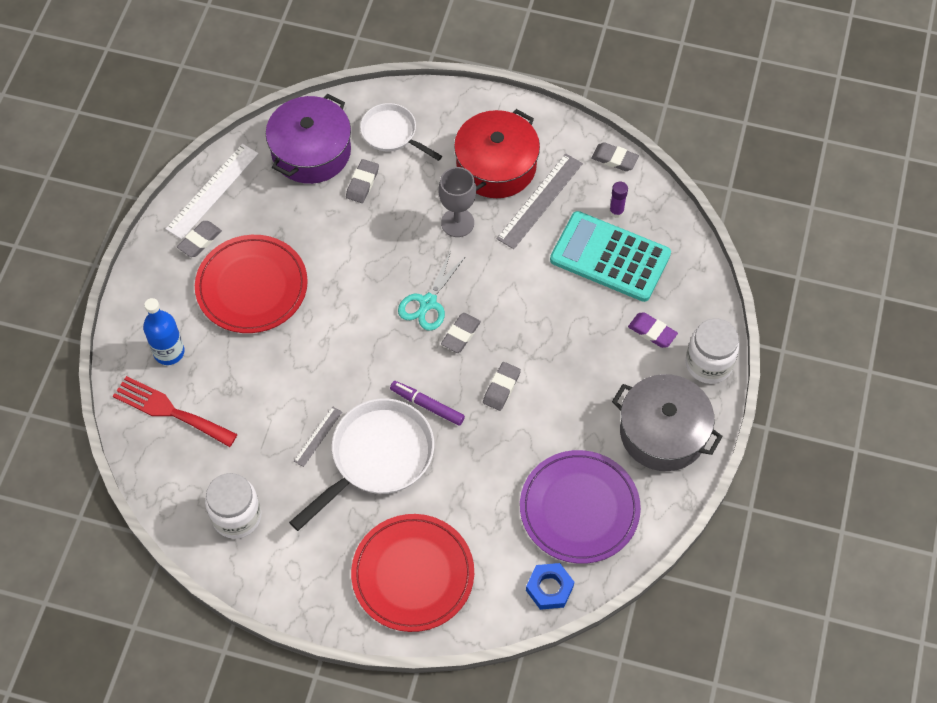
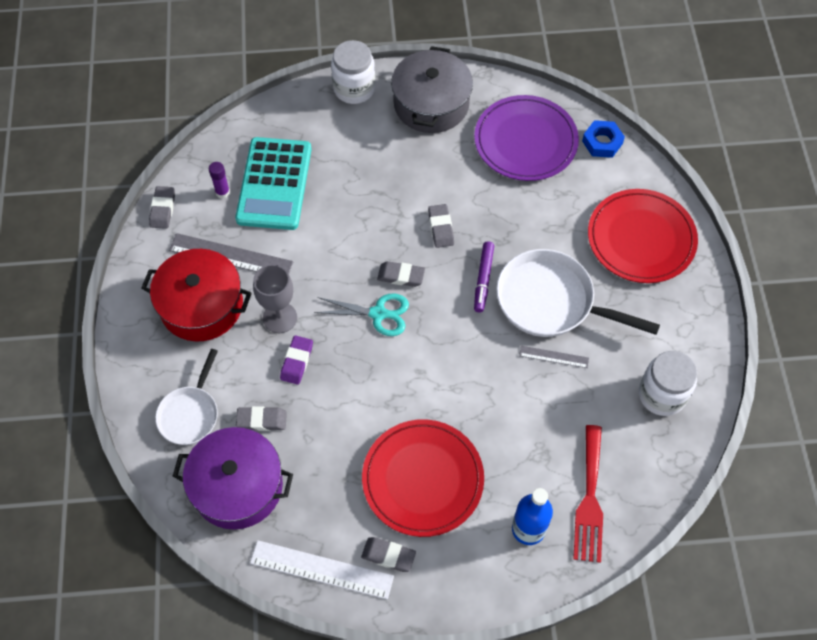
camera: 110 degrees left, 0 degrees up
(501, 388) = (441, 228): grey eraser -> grey eraser turned 75 degrees clockwise
(652, 332) = (339, 134): purple eraser -> purple eraser (297, 361)

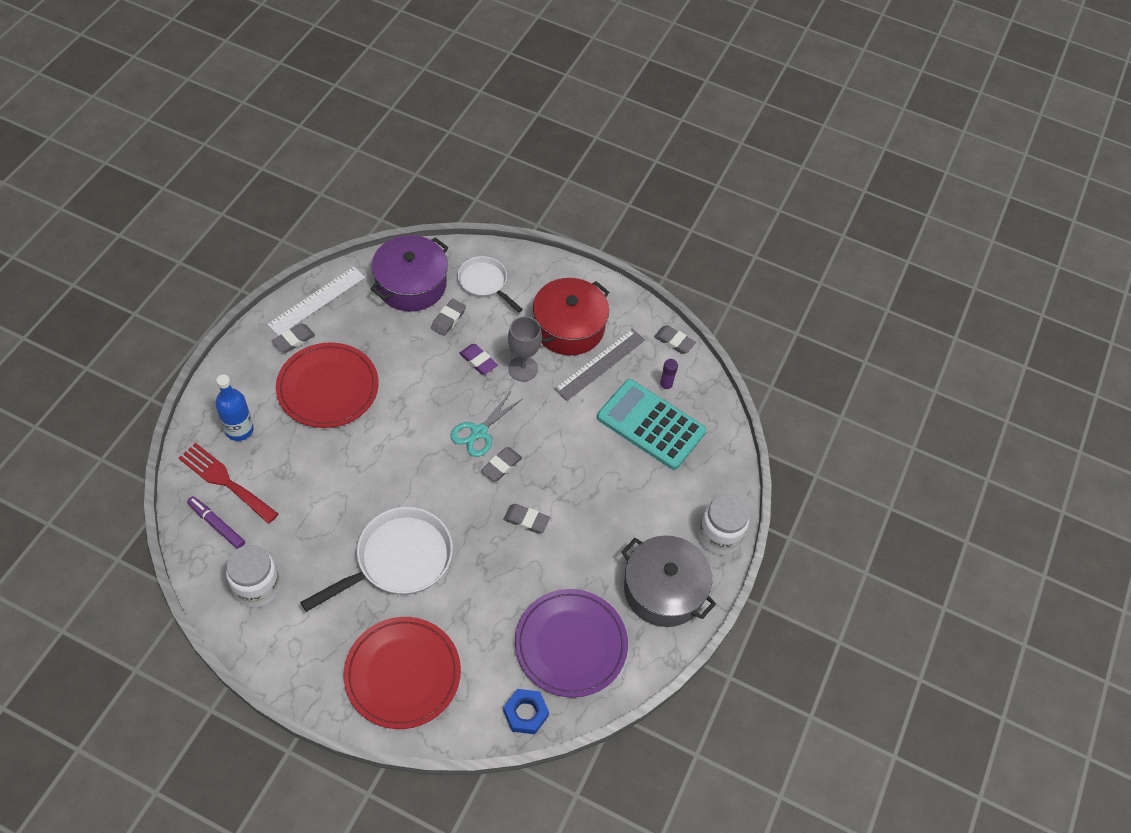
camera: 115 degrees right, 5 degrees down
(483, 279) = (455, 522): purple marker -> purple marker (217, 525)
(554, 357) = (350, 530): grey ruler -> none

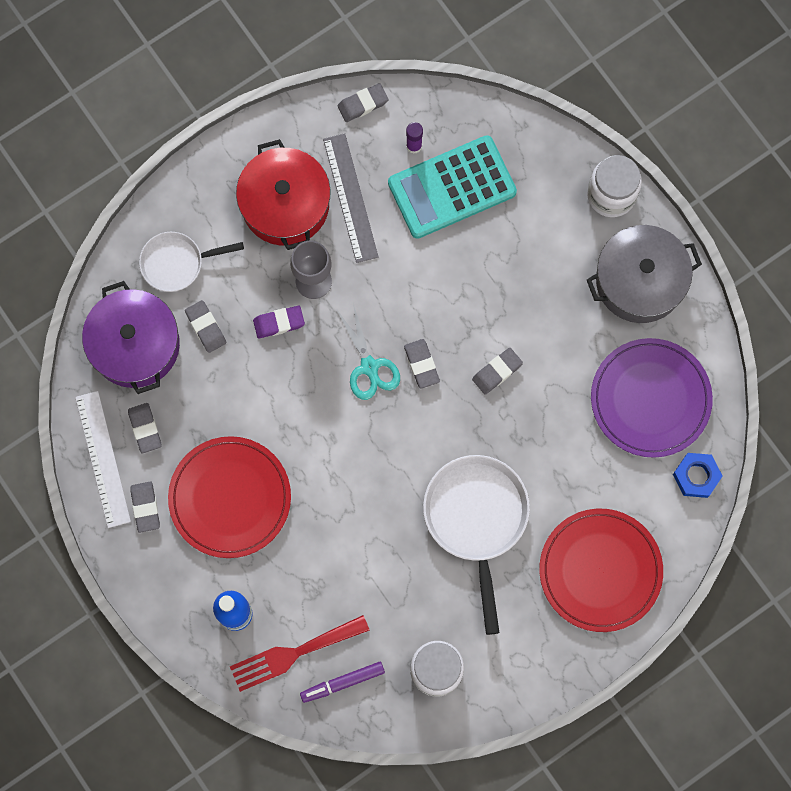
camera: 55 degrees left, 20 degrees up
(352, 315) = (145, 429): none -> grey eraser

